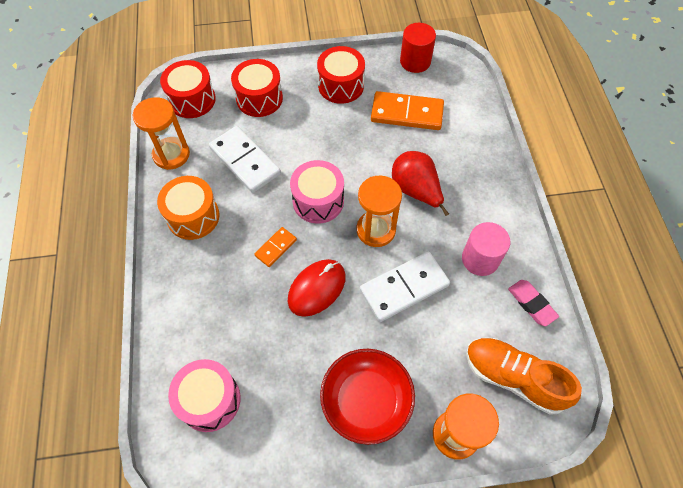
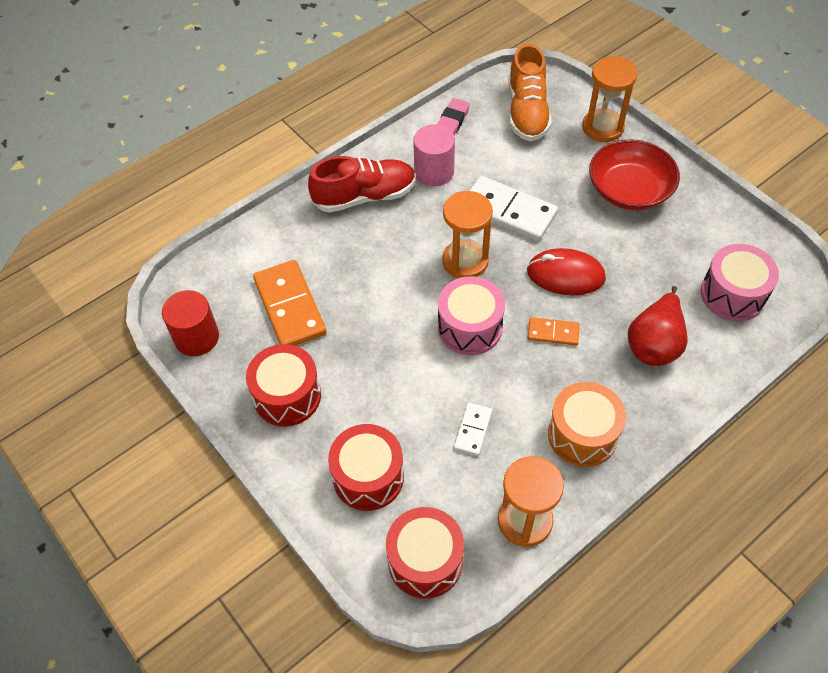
camera: 120 degrees left, 5 degrees down
(245, 161) = (473, 430): white domino -> white domino, size x0.52
(416, 191) = (393, 251): red pear -> red pear (654, 344)
(481, 199) = (364, 196): none -> red shoe

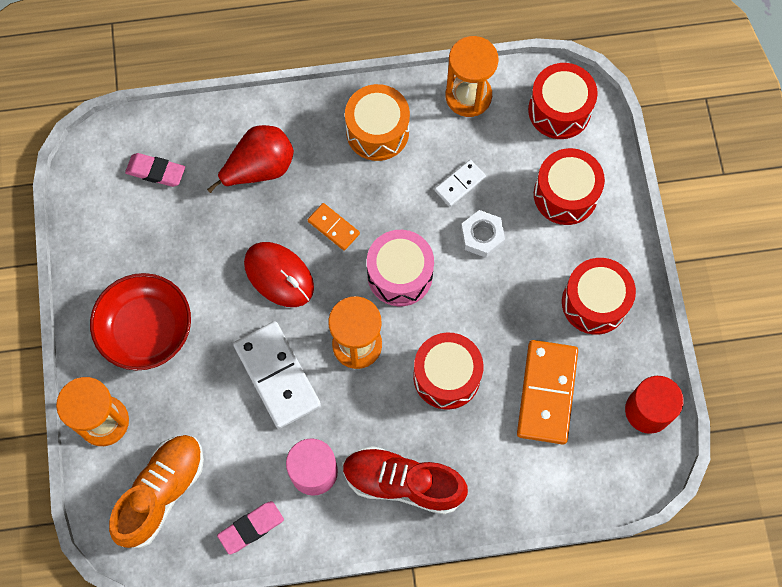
camera: 150 degrees left, 15 degrees up
(379, 276) = (446, 376): none -> red drum
(422, 396) = (482, 236): none -> white nut
(732, 294) = (156, 171): pink drum -> pink eraser

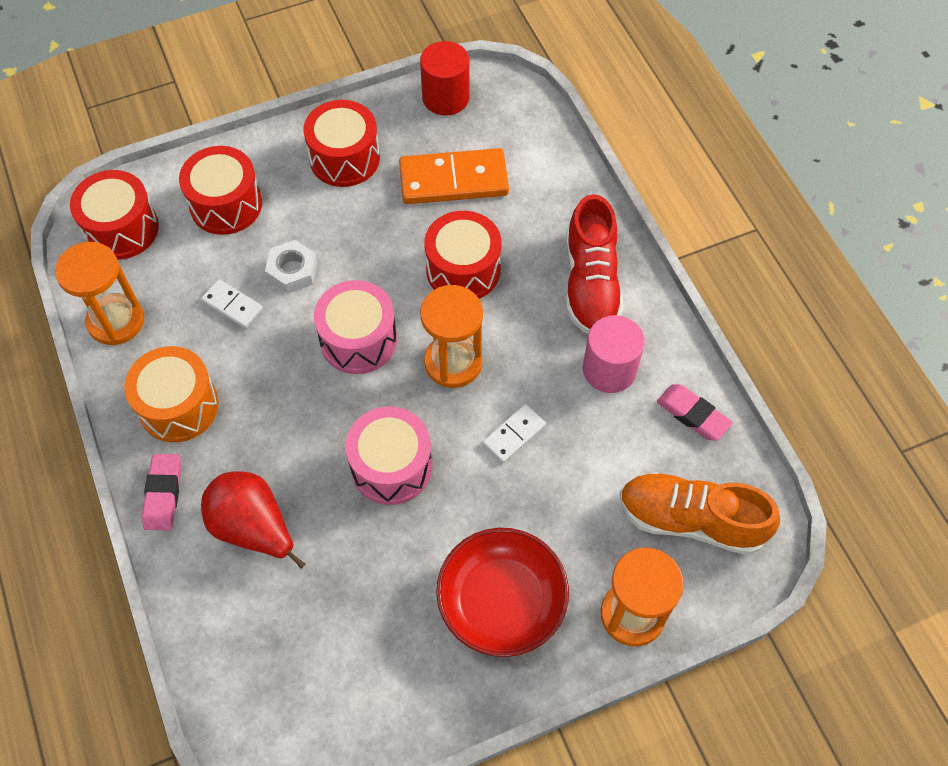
camera: 105 degrees left, 10 degrees down
(156, 171) = (283, 658): pink eraser -> pink eraser (163, 494)
(277, 375) = (514, 435): white domino -> white domino, size x0.52
(279, 275) = (391, 466): red mouse -> pink drum
(333, 227) = (315, 422): orange domino -> none

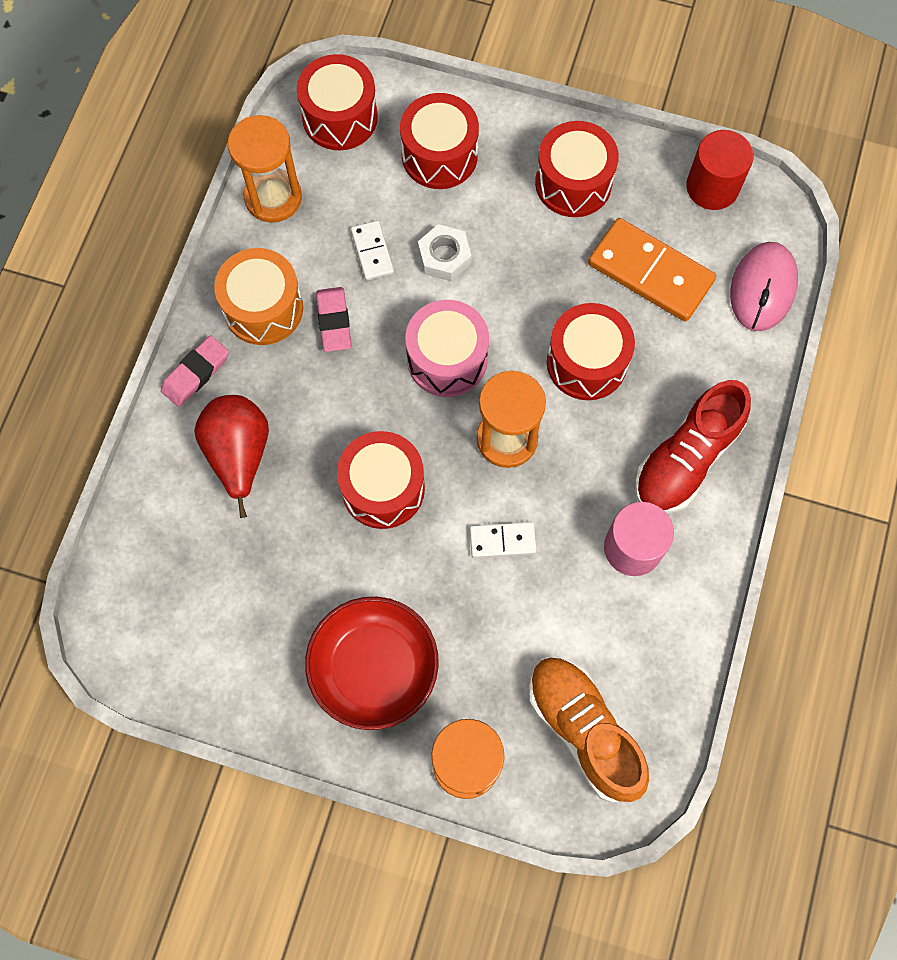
camera: 40 degrees right, 10 degrees up
(391, 466) = (383, 488): pink drum -> red drum
(539, 139) = (762, 288): none -> pink mouse
(693, 414) = (668, 644): pink eraser -> pink eraser (334, 321)

